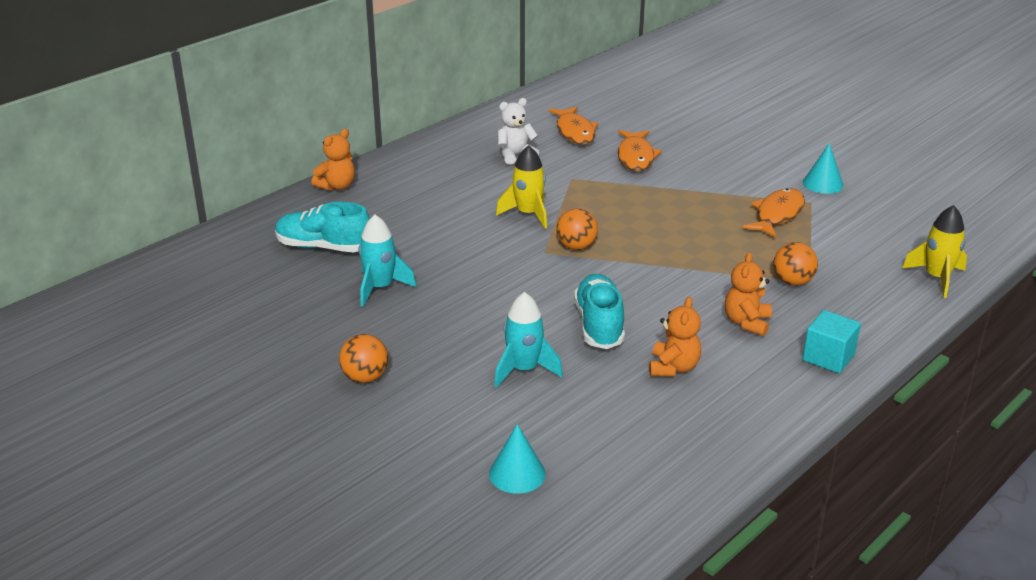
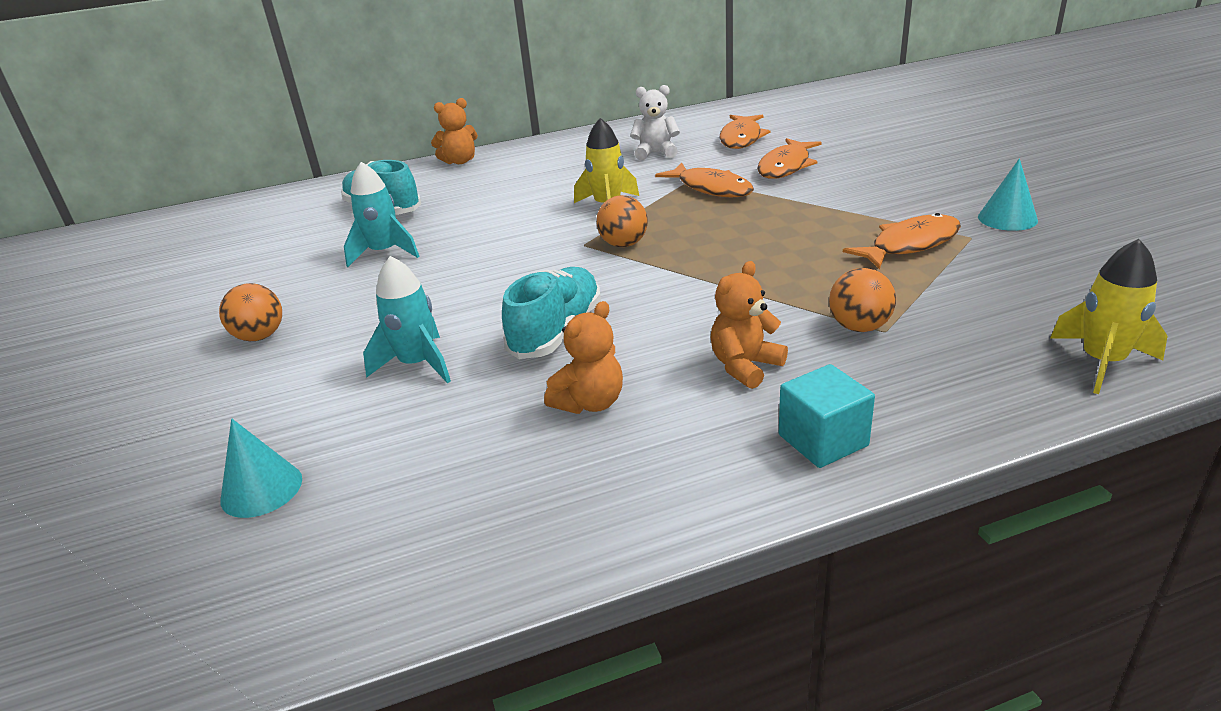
camera: 30 degrees right, 0 degrees up
(596, 185) = (711, 188): none -> orange fish

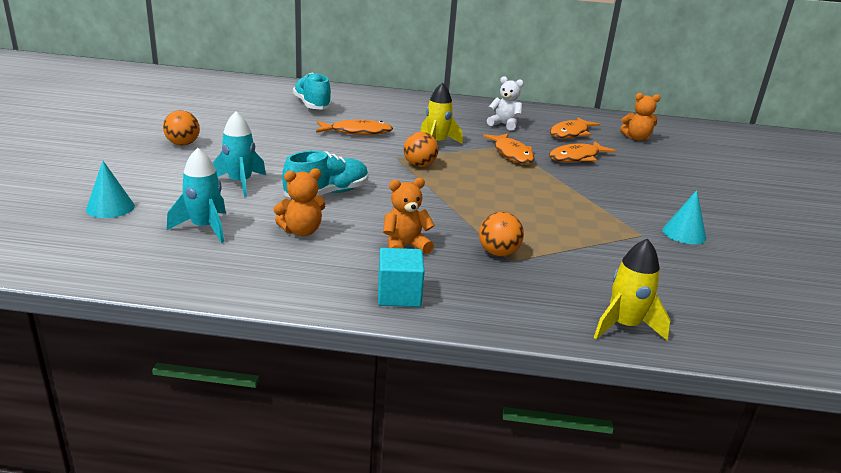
camera: 20 degrees right, 5 degrees down
(384, 253) = (287, 126): turquoise rocket -> turquoise rocket (205, 228)
(459, 161) = (383, 94): orange teddy bear -> orange teddy bear (636, 138)
(910, 245) = (594, 225): orange fish -> orange fish (357, 132)

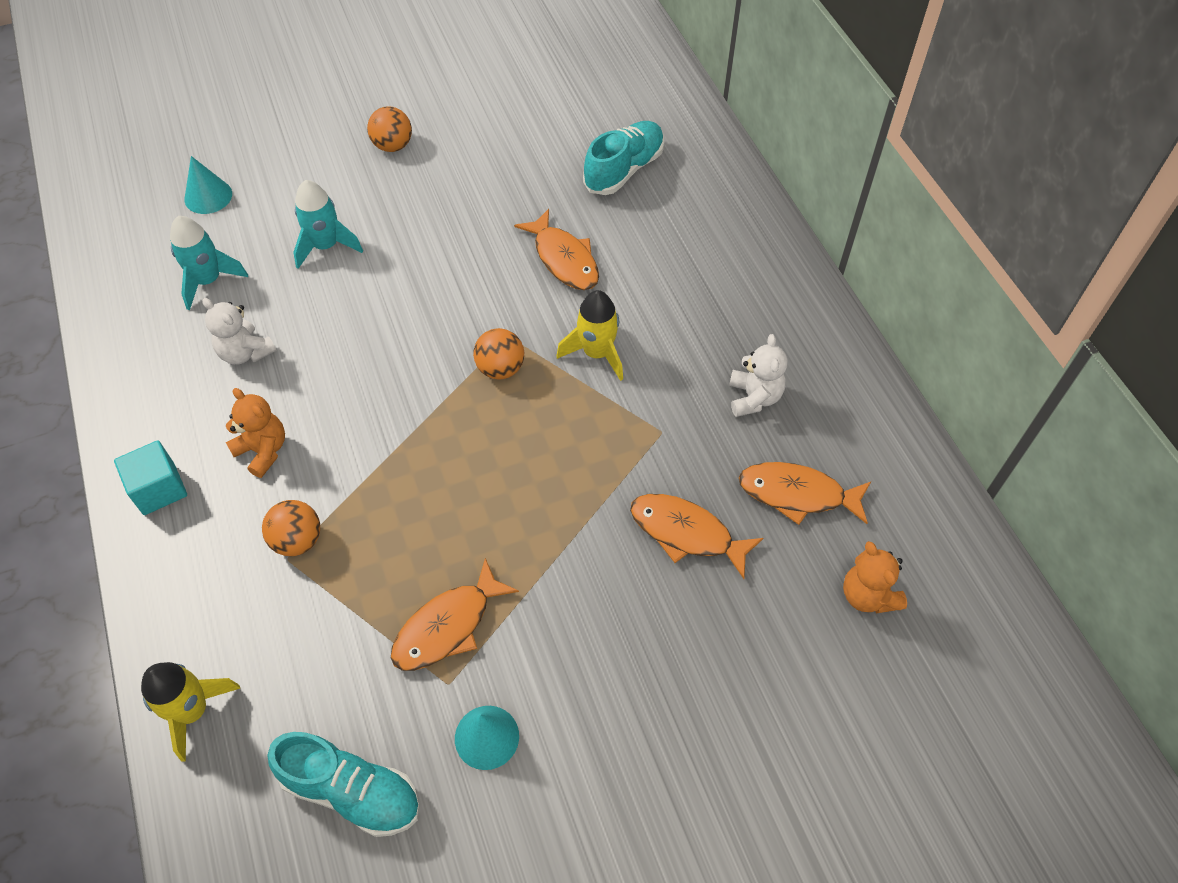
camera: 65 degrees right, 30 degrees up
(301, 231) = (245, 352): orange teddy bear -> white teddy bear
(327, 194) = (350, 326): turquoise shoe -> turquoise shoe (352, 791)
(511, 154) = (629, 449): orange fish -> orange fish (447, 626)

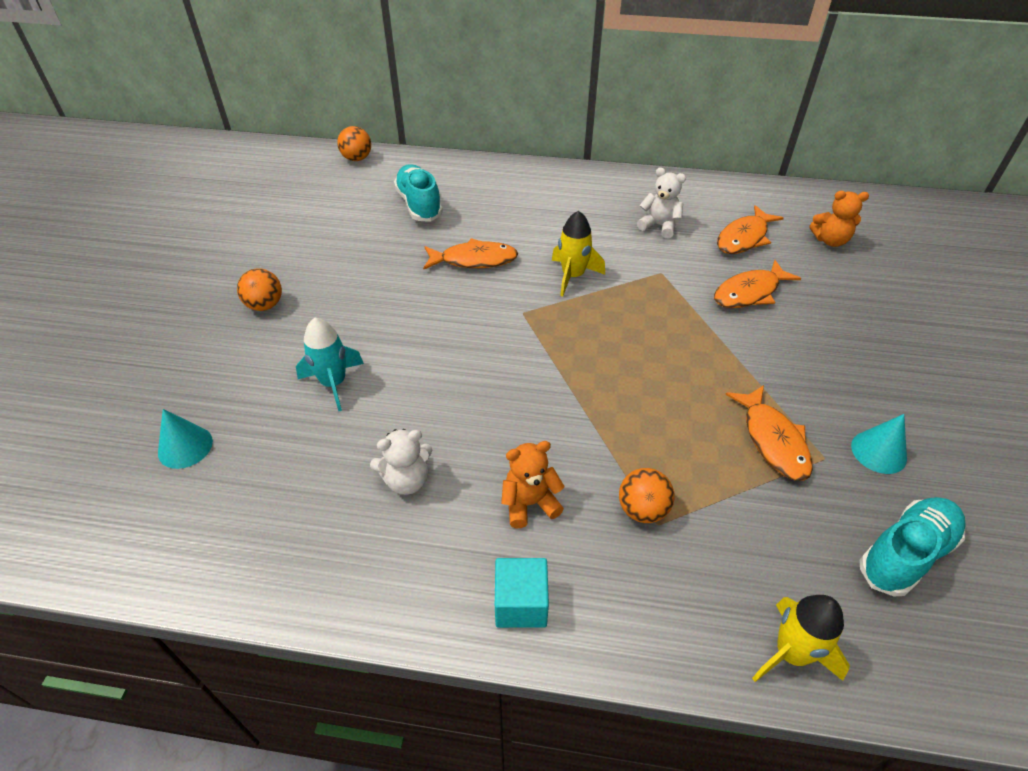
camera: 60 degrees left, 10 degrees down
(208, 281) = (294, 481): turquoise rocket -> none
(500, 368) = (550, 327): orange ball -> orange ball (357, 158)

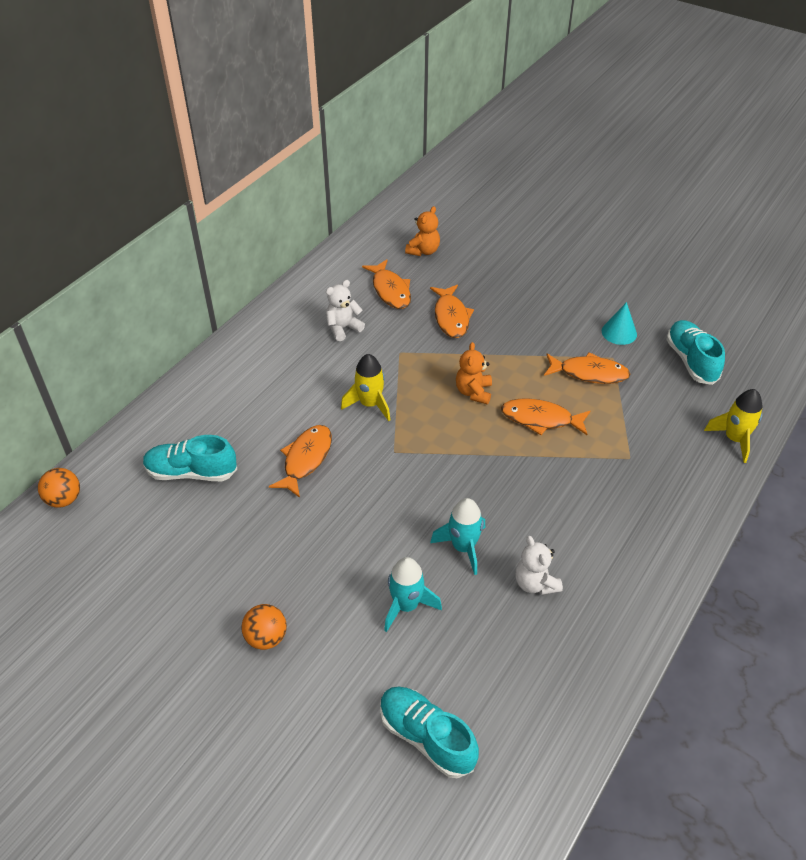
camera: 65 degrees left, 0 degrees up
(185, 447) = (426, 737): turquoise cone -> turquoise shoe
(406, 480) = (535, 583): white teddy bear -> white teddy bear turned 150 degrees clockwise
(426, 403) = (463, 547): none -> turquoise rocket
(521, 603) = (662, 550): turquoise cube -> none
(529, 503) = (587, 517): orange teddy bear -> orange teddy bear (473, 392)
(642, 509) = (616, 460): orange ball -> none
(656, 415) = (541, 419): none -> orange fish

